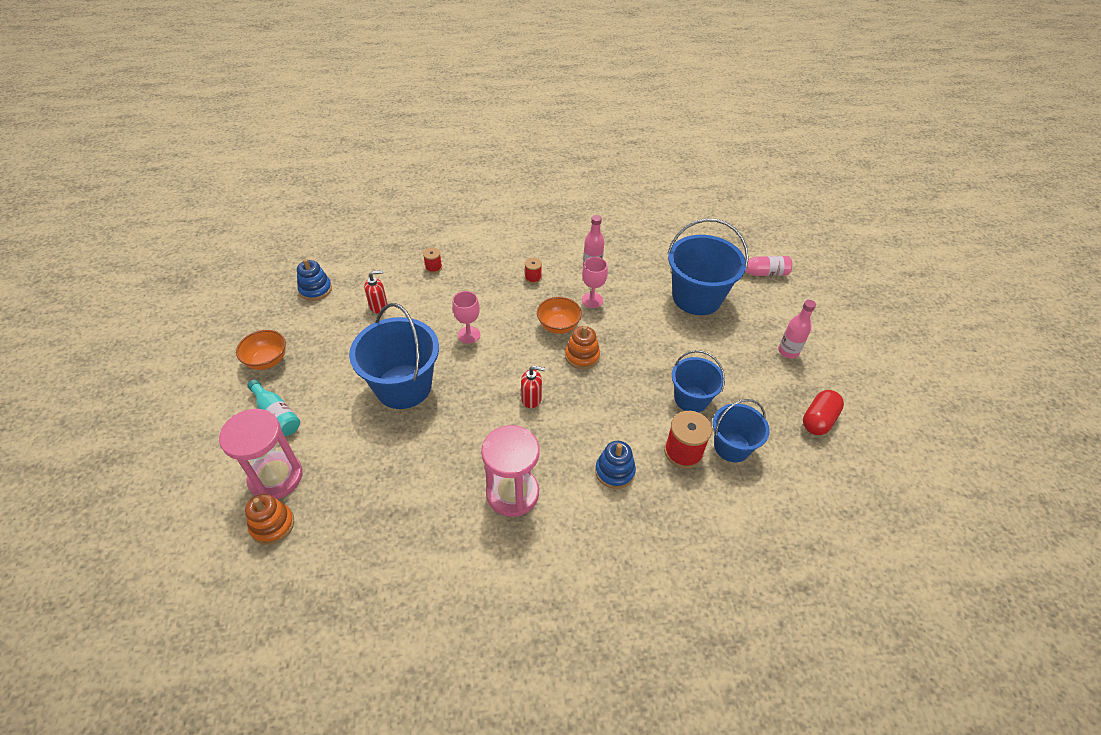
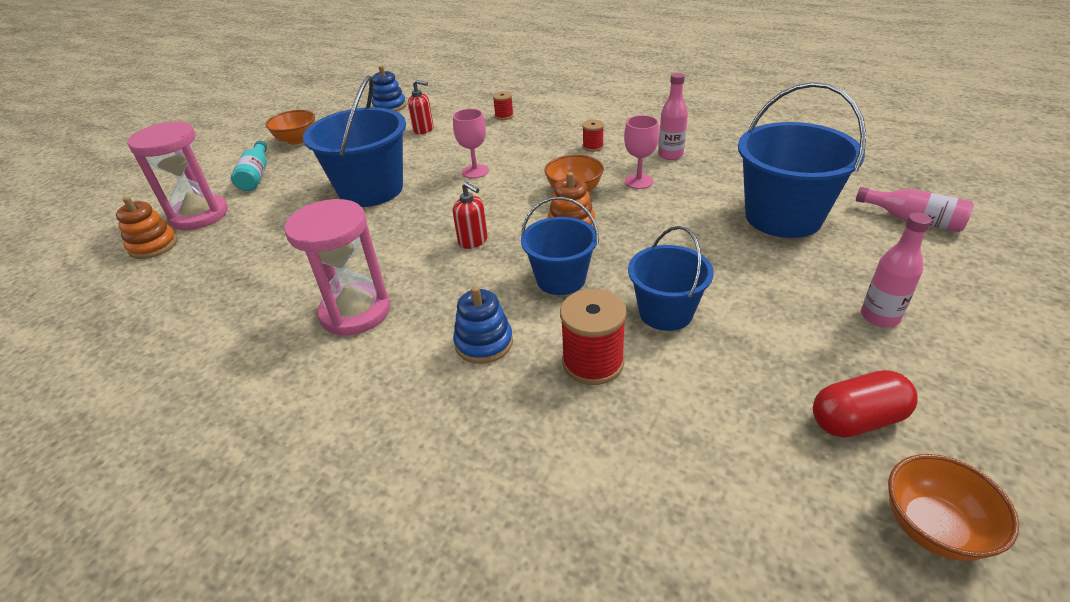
camera: 40 degrees right, 10 degrees down
(732, 447) = (670, 388): blue bucket -> blue bucket (561, 279)
(876, 459) = (933, 528): none -> orange bowl

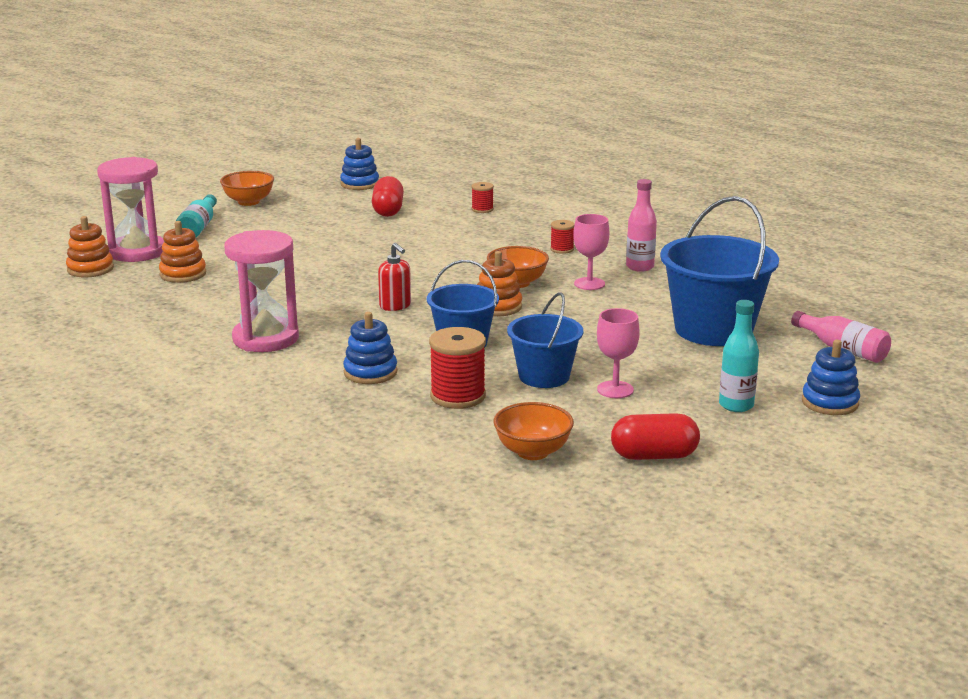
camera: 10 degrees right, 15 degrees down
(250, 236) = (183, 274): none -> orange stacking toy
(371, 190) = (311, 254): blue bucket -> none
(424, 129) = (388, 210): red soap dispenser -> red capsule
(475, 171) = (425, 253): pink goblet -> pink goblet (615, 390)
(879, 317) = (736, 405): pink bottle -> turquoise bottle
(933, 528) = (658, 510): orange bowl -> orange bowl (533, 452)
(962, 294) = (830, 402): none -> blue stacking toy

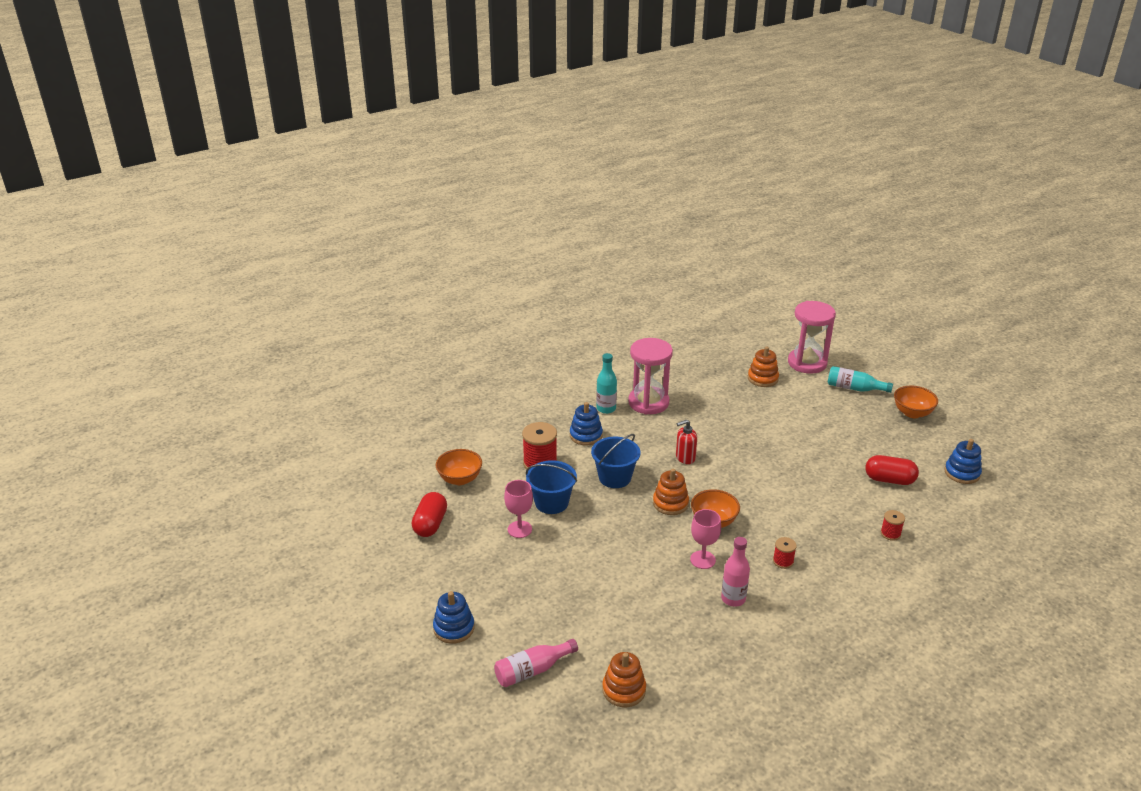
camera: 105 degrees right, 10 degrees up
(90, 269) = (778, 346): orange stacking toy -> orange stacking toy (624, 690)
(713, 329) = (594, 605): blue bucket -> none
(736, 405) = (472, 579): turquoise bottle -> turquoise bottle (606, 408)

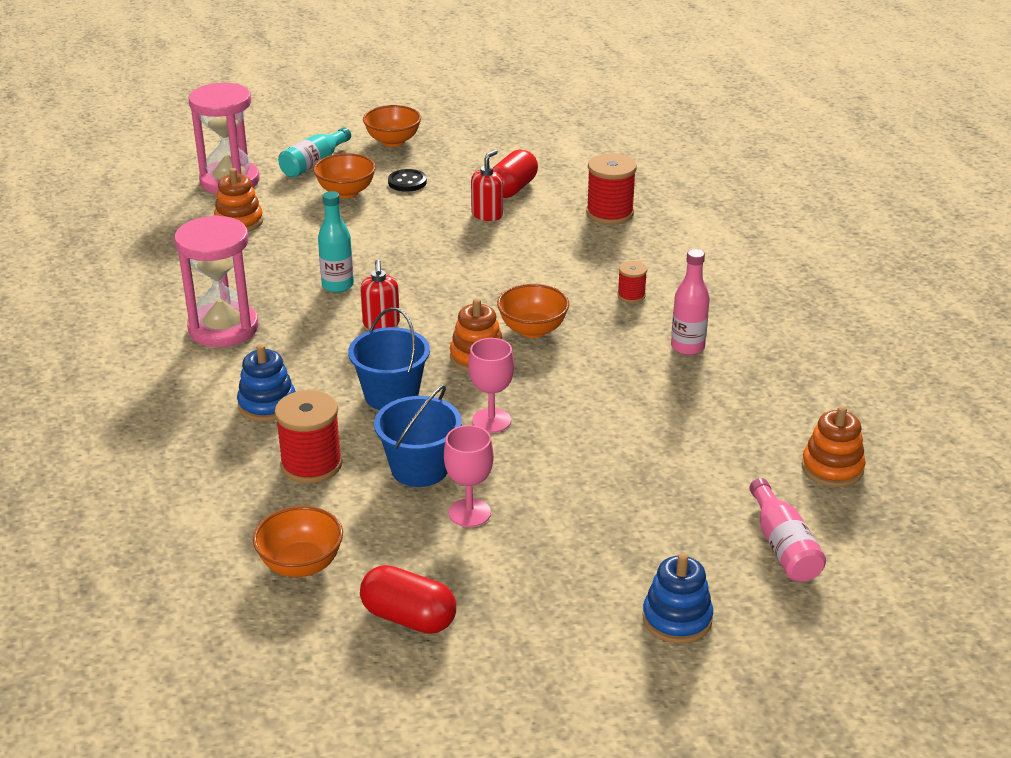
camera: 75 degrees left, 0 degrees up
(606, 408) = (209, 371): turquoise bottle -> turquoise bottle (337, 285)
(702, 560) = (606, 354): pink goblet -> pink goblet (491, 420)
(828, 409) = (346, 192): none -> orange bowl
(844, 475) = (487, 215): none -> red soap dispenser
(861, 431) = (407, 182): none -> black button
(890, 533) = (609, 213): red spool -> red spool, size x1.85
(962, 473) = (524, 143): blue stacking toy -> none

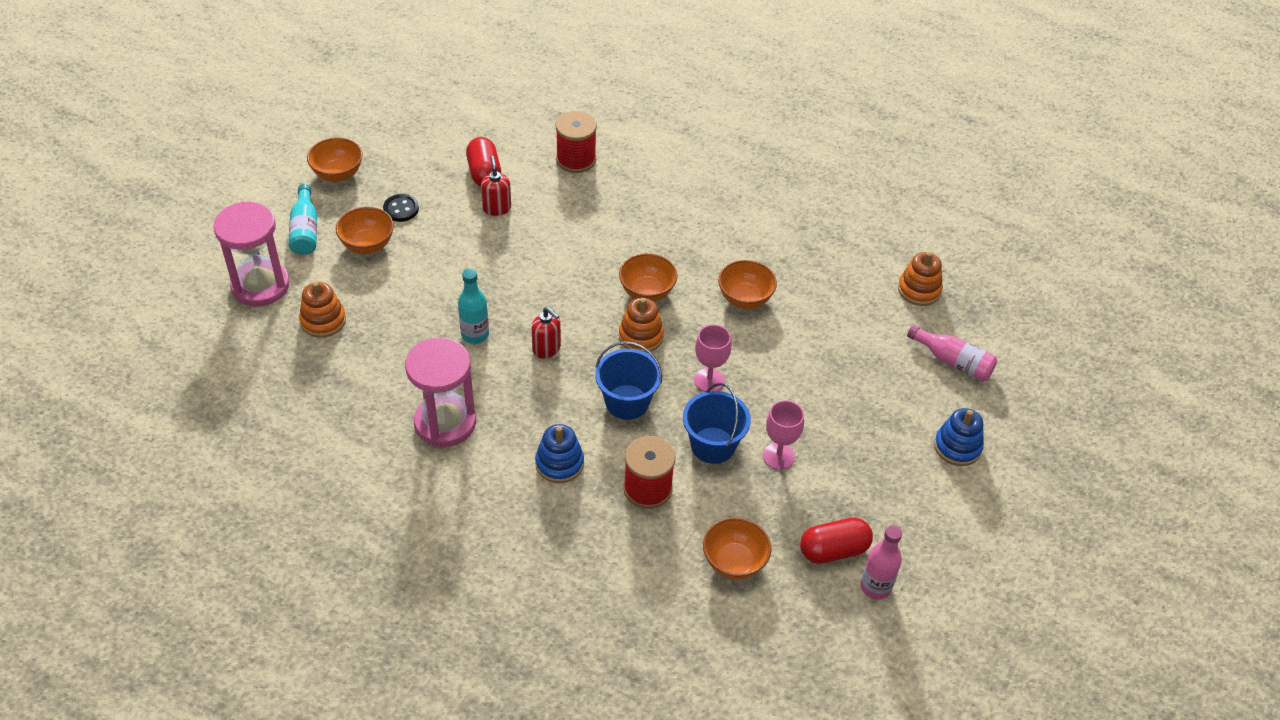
camera: 45 degrees left, 15 degrees up
(622, 380) = (745, 298): none -> orange bowl
(631, 295) = (672, 225): red spool -> none
(687, 347) = (751, 248): pink bottle -> pink bottle (875, 587)

